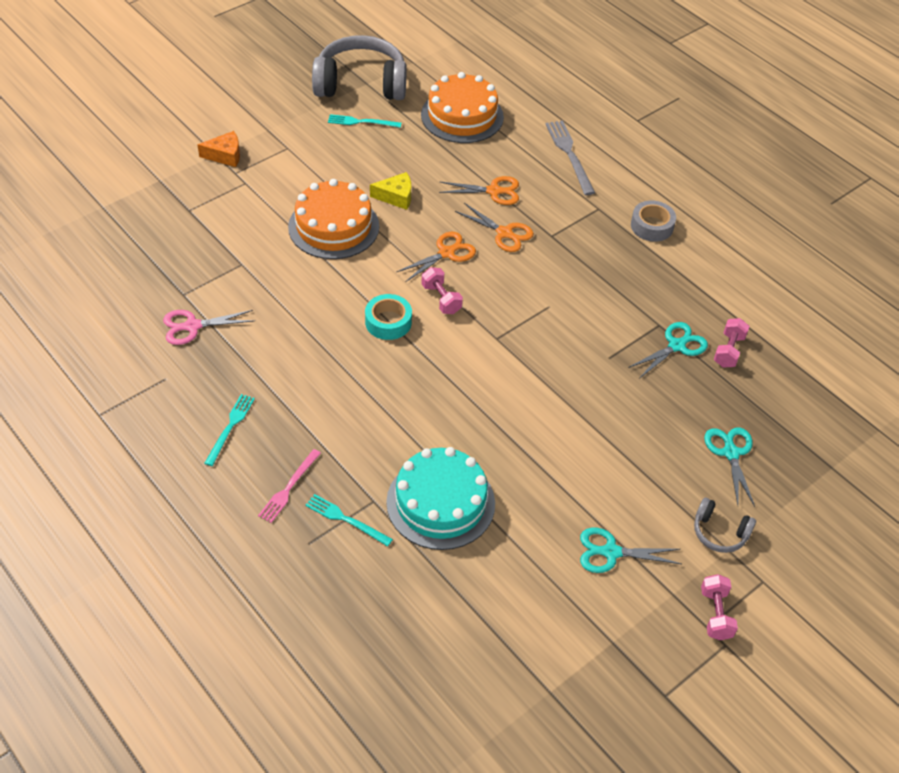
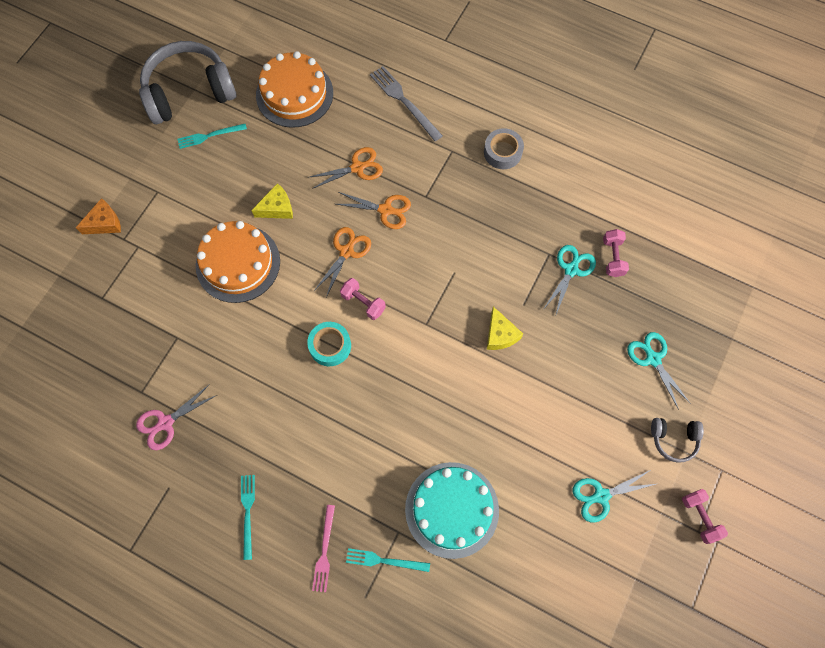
camera: 20 degrees left, 20 degrees up
(571, 373) = (500, 334): none -> yellow cheese

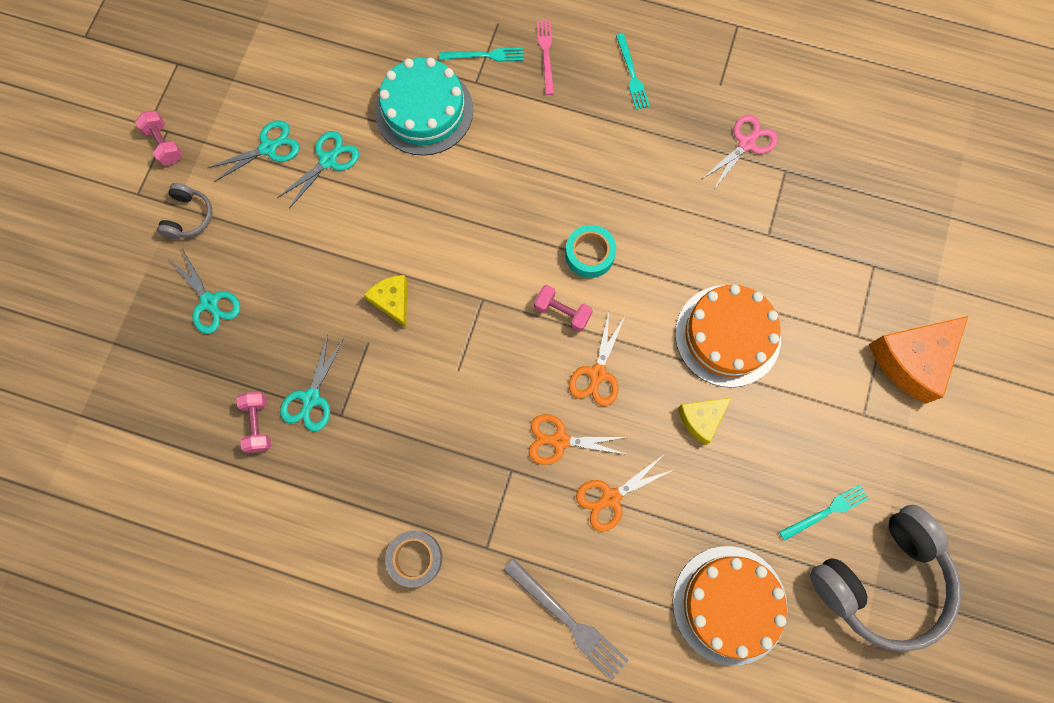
camera: 170 degrees right, 5 degrees up
(105, 223) = (912, 360): orange cheese -> orange cheese, size x1.76
(546, 473) = (328, 161): none -> turquoise scissors
(673, 439) = (189, 217): grey headphones -> grey headphones turned 105 degrees clockwise

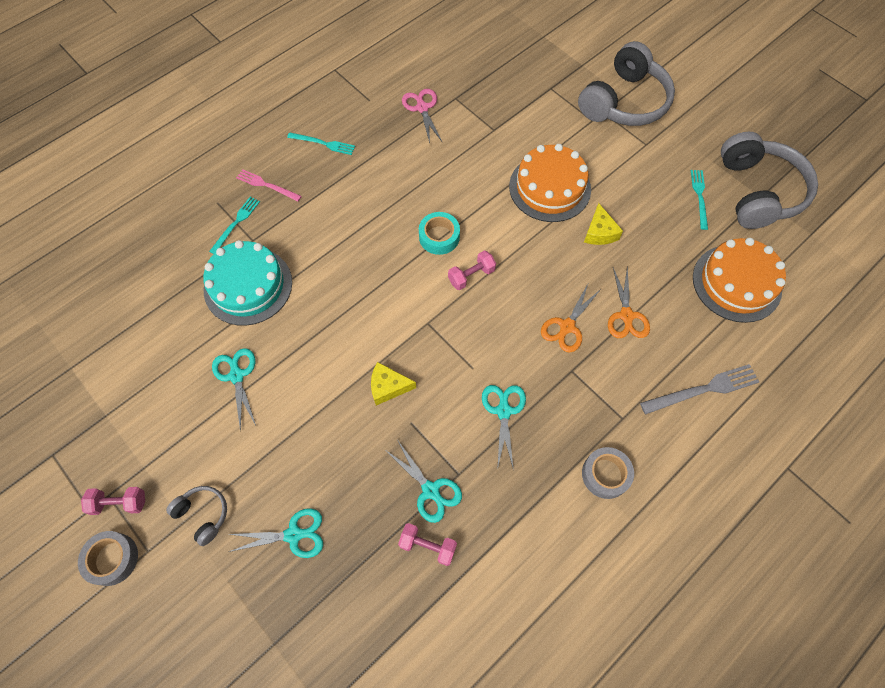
camera: 60 degrees left, 10 degrees down
(117, 171) = (112, 559): none -> grey tape
(268, 148) = (190, 417): turquoise scissors -> turquoise scissors (503, 411)
(597, 373) = (531, 277): orange scissors -> none
(912, 360) = (624, 102): orange cheese -> grey headphones

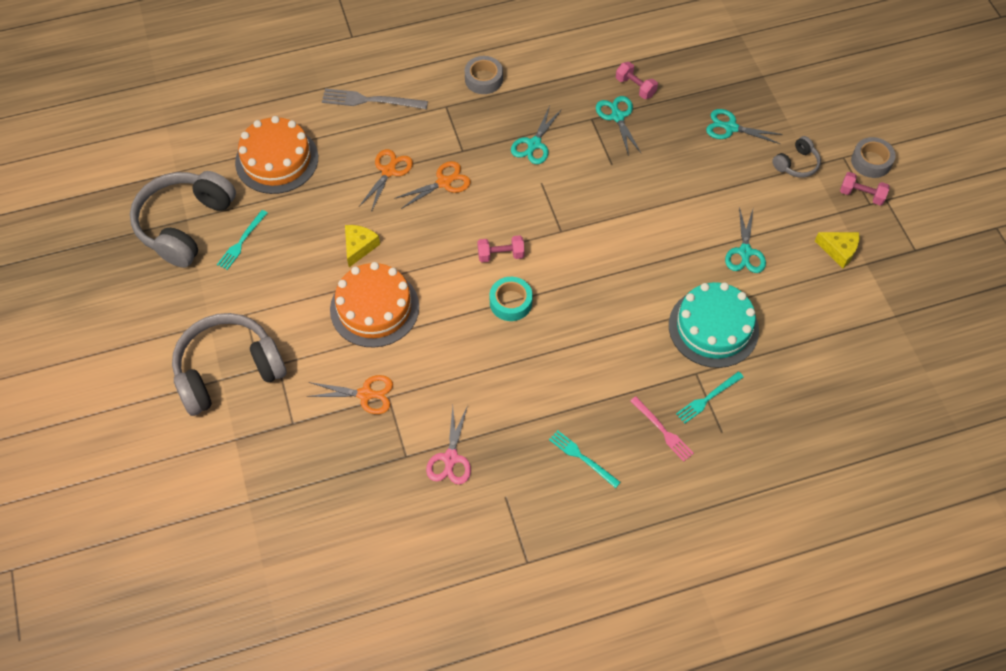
camera: 155 degrees left, 5 degrees down
(203, 515) = (796, 164): grey headphones -> grey headphones turned 105 degrees counterclockwise
(388, 387) = (618, 195): yellow cheese -> yellow cheese (839, 250)
(512, 124) = (365, 394): none -> orange scissors

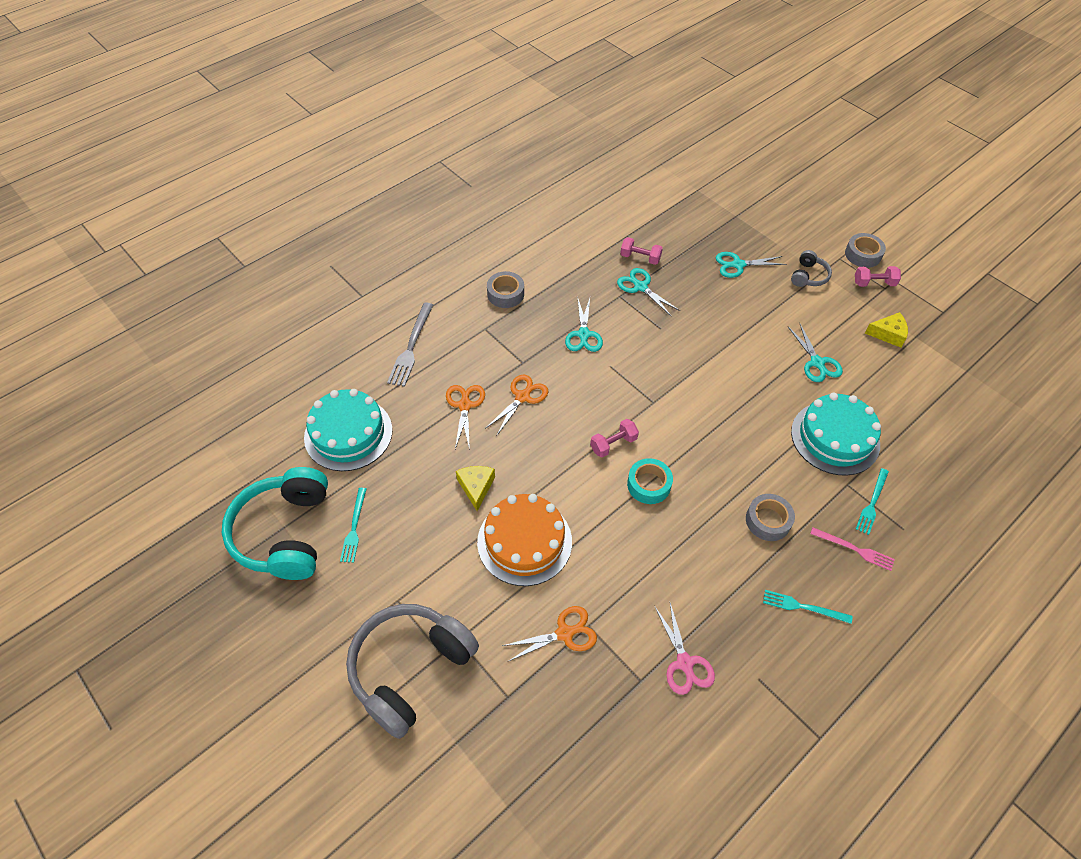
camera: 25 degrees left, 5 degrees down
(185, 225) = (285, 533): grey headphones -> turquoise headphones
(277, 160) = (348, 433): orange cake -> turquoise cake
(370, 100) = (411, 347): grey fork -> grey fork turned 60 degrees counterclockwise
(599, 375) = (768, 521): none -> grey tape

